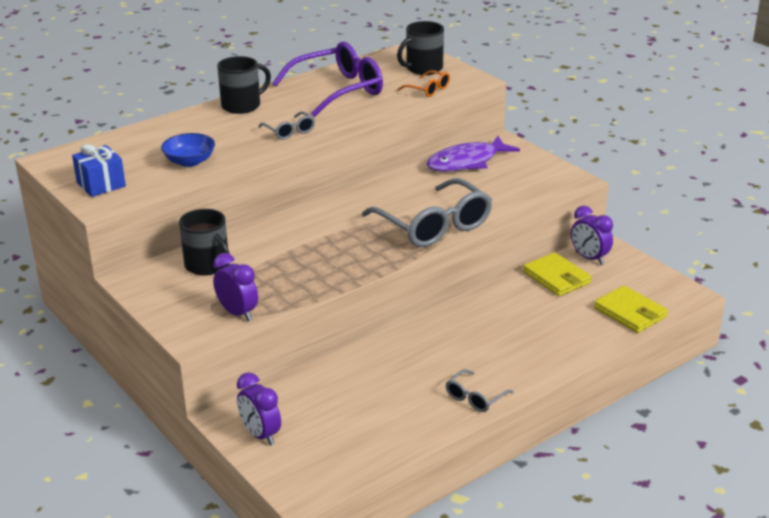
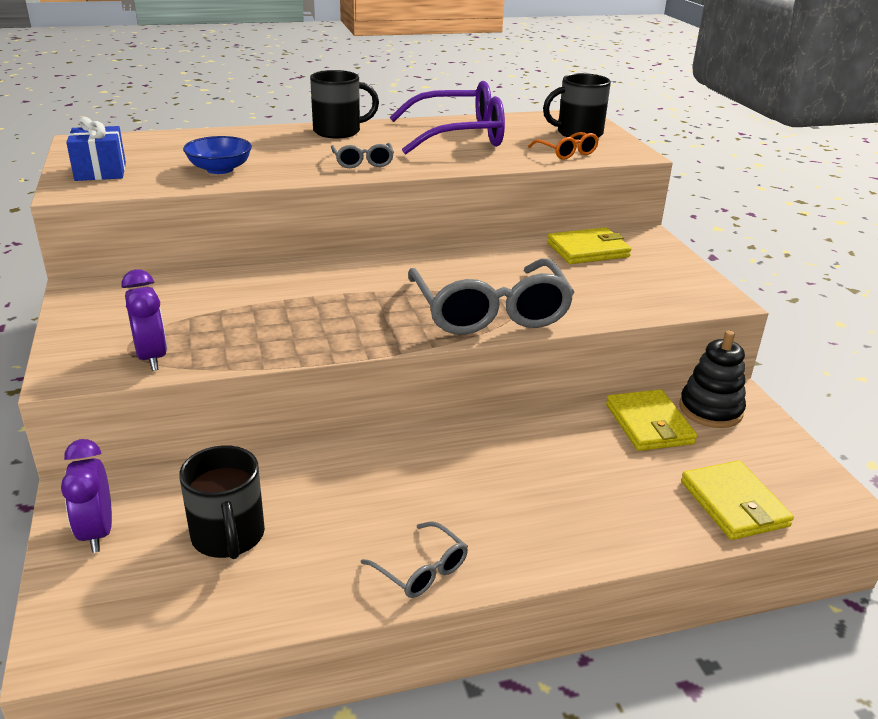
camera: 20 degrees right, 0 degrees up
(208, 265) = (179, 294): black mug -> black mug (228, 536)
(467, 162) = (588, 250): purple fish -> yellow wallet
(475, 397) = (421, 570): grey glasses -> grey glasses turned 105 degrees counterclockwise
(589, 258) = (710, 410): purple clock -> black stacking toy

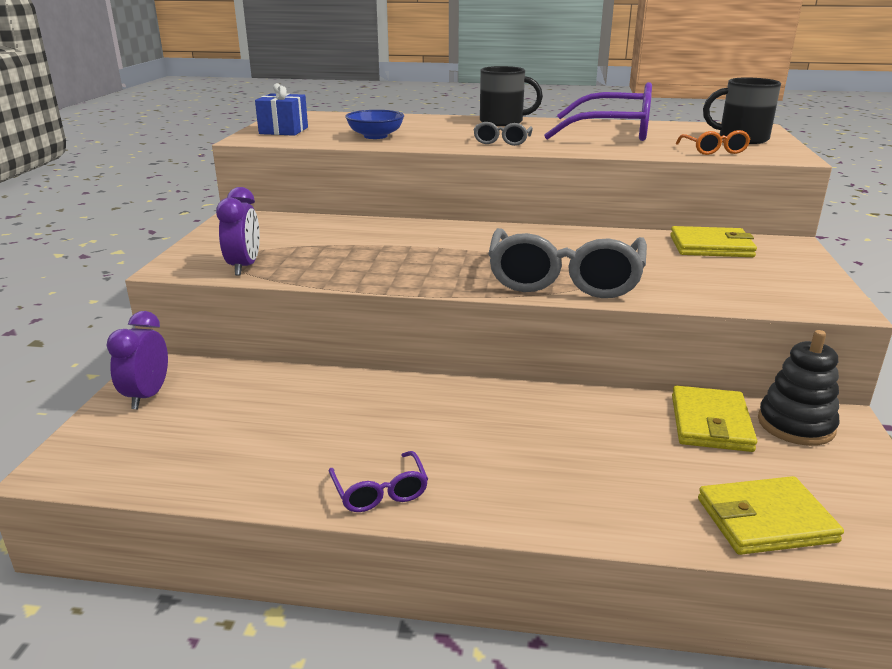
camera: 25 degrees right, 5 degrees down
(228, 536) = (239, 423): black mug -> none
(421, 570) = (380, 491): grey glasses -> purple glasses
(734, 504) = (765, 520): yellow wallet -> yellow wallet turned 75 degrees clockwise

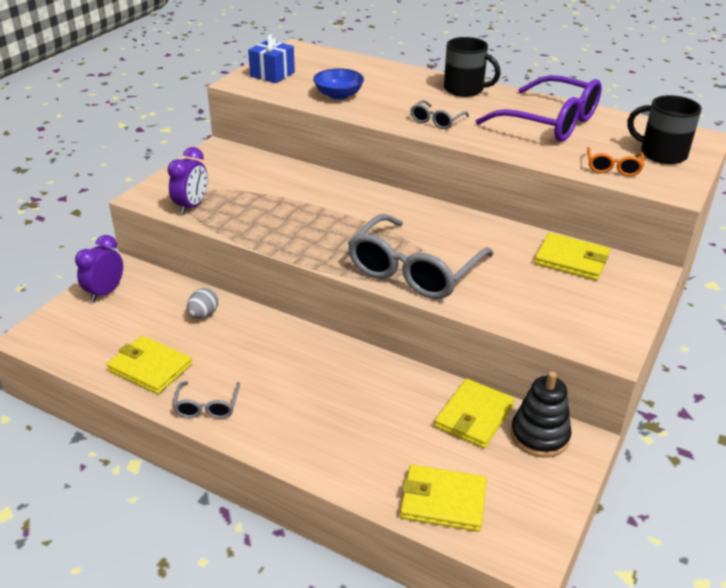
camera: 20 degrees right, 10 degrees up
(266, 465) = (150, 367): none -> yellow wallet
(302, 393) = (203, 315): none -> grey egg
(380, 491) = (207, 406): purple glasses -> grey glasses

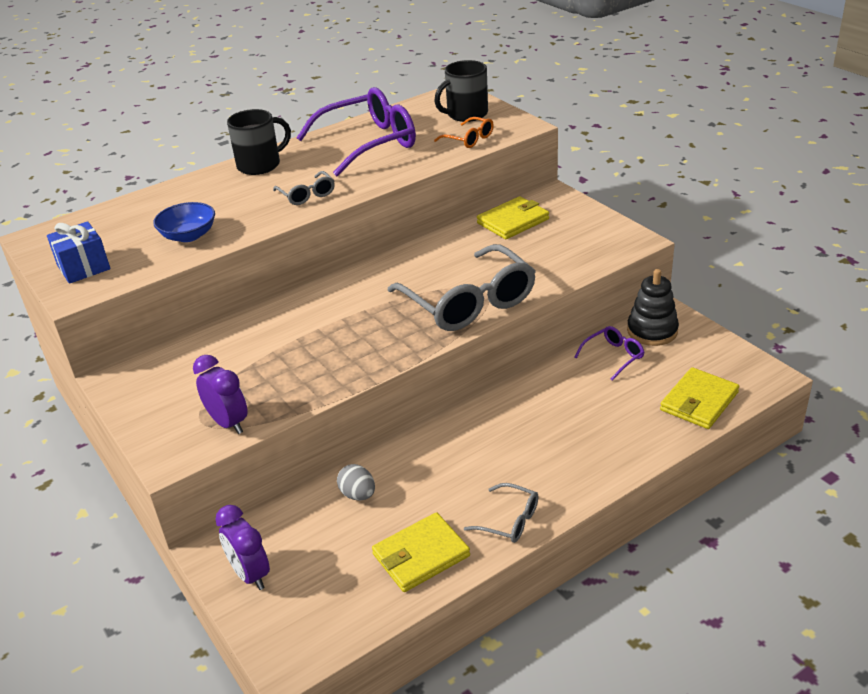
camera: 60 degrees left, 0 degrees up
(474, 416) = (613, 356): yellow wallet -> purple glasses

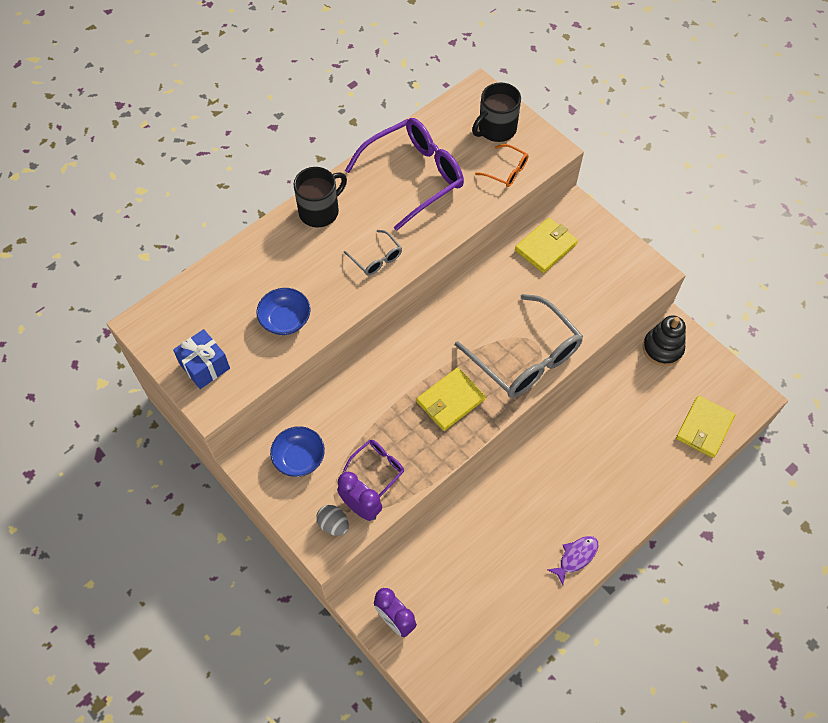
camera: 10 degrees left, 25 degrees up
(172, 378) = (299, 458): none -> blue bowl
(358, 494) = (458, 538): grey egg -> grey egg (333, 524)
(421, 555) = (516, 594): yellow wallet -> yellow wallet (450, 400)
(509, 520) = (576, 557): grey glasses -> purple fish
(613, 356) = (634, 380): purple glasses -> purple glasses (378, 468)

